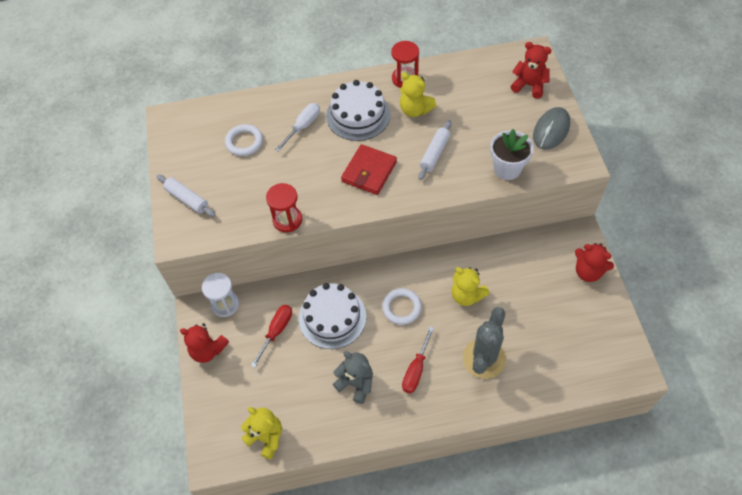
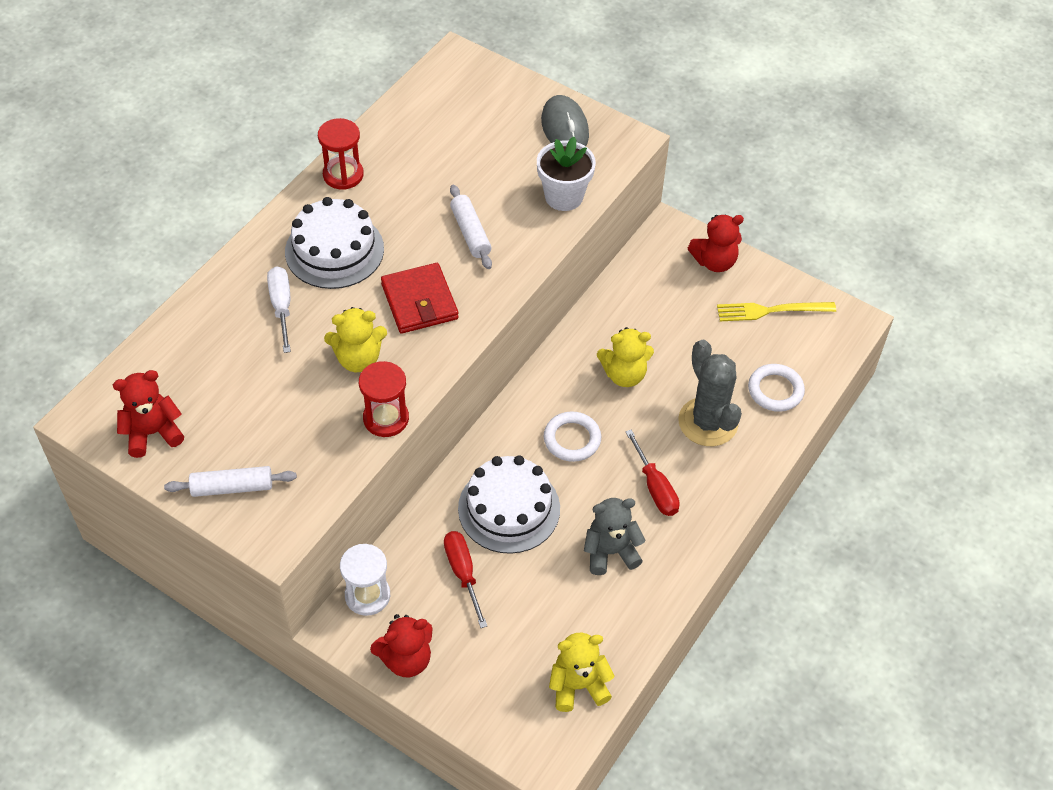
camera: 50 degrees left, 5 degrees down
(244, 142) = (227, 374): white ring -> white ring (775, 390)
(415, 110) = (395, 201): yellow teddy bear -> yellow teddy bear (358, 359)
(529, 85) = (491, 95): red teddy bear -> red teddy bear (153, 433)
(592, 325) = (771, 311): none -> yellow fork

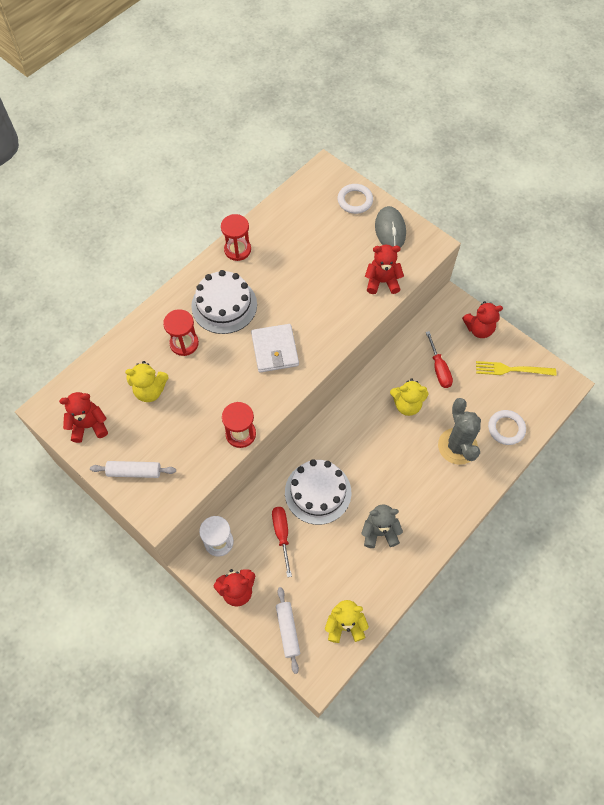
camera: 10 degrees right, 10 degrees up
(281, 307) = (184, 343): white screwdriver -> red hourglass
(358, 359) = (229, 388): yellow teddy bear -> yellow teddy bear (150, 390)
(419, 301) = (275, 350): red wallet -> white wallet
(470, 233) = (315, 302): white rolling pin -> white rolling pin (287, 630)
(564, 196) = (382, 282): white flower pot -> red teddy bear
(572, 439) = (366, 447): white ring -> white ring (355, 200)
(655, 487) = (415, 489): red screwdriver -> red screwdriver (439, 368)

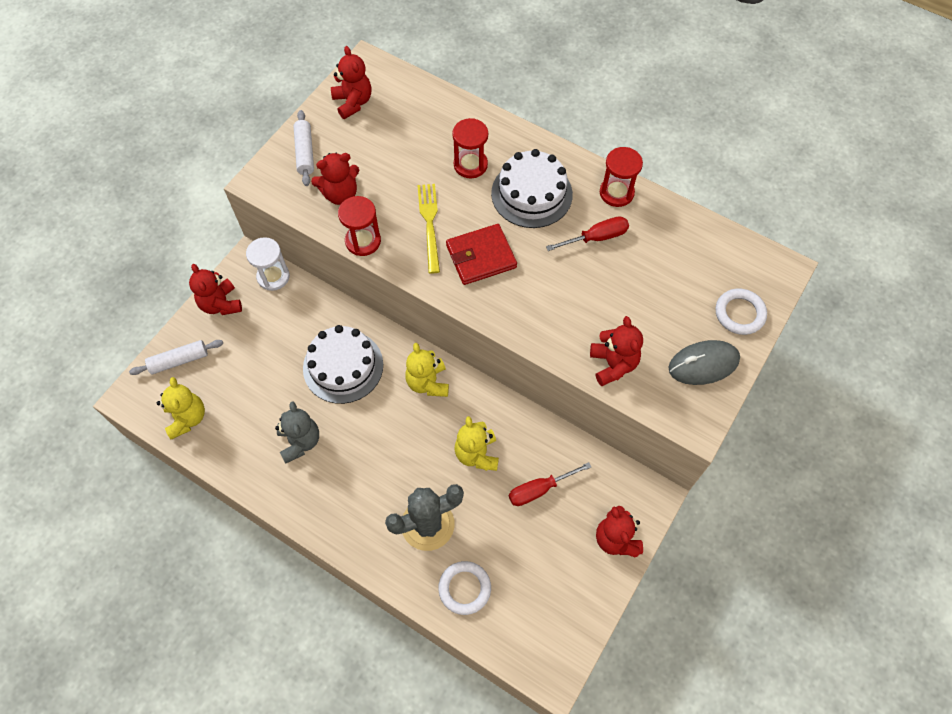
camera: 80 degrees right, 0 degrees up
(150, 390) = (404, 146): yellow teddy bear -> yellow teddy bear (428, 382)
(188, 446) = (340, 194): none -> red teddy bear
(275, 350) = (481, 256): white wallet -> red wallet
(282, 535) = (287, 337): red screwdriver -> red screwdriver (596, 238)
(512, 369) = (560, 591): yellow fork -> yellow fork (430, 224)

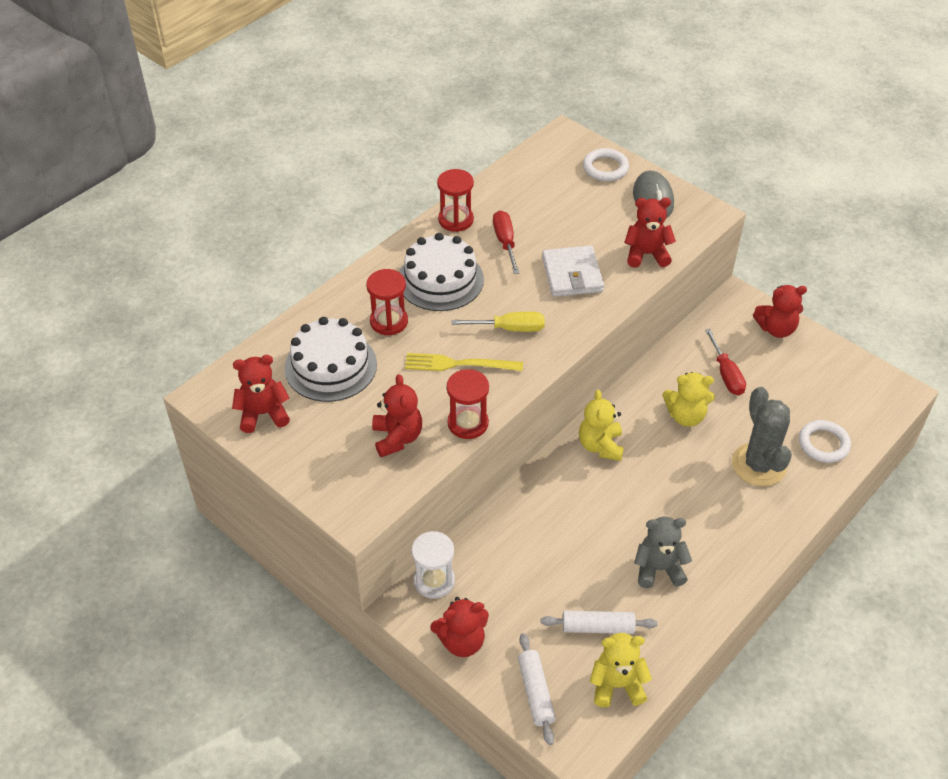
camera: 80 degrees left, 15 degrees down
(305, 152) = (325, 467): white rolling pin -> white rolling pin (598, 627)
(343, 366) = (569, 520): white cake -> white cake (330, 366)
(428, 382) = (600, 446): yellow teddy bear -> yellow teddy bear turned 90 degrees clockwise
(481, 256) = (509, 328): red wallet -> yellow screwdriver
(565, 300) = (572, 274): none -> white wallet

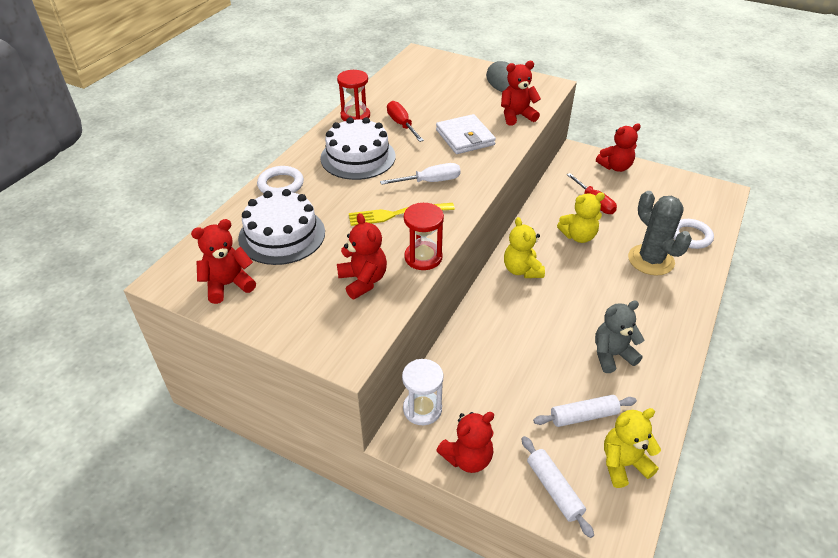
camera: 15 degrees left, 5 degrees down
(389, 321) = (324, 193): red hourglass -> none
(509, 328) = (430, 181): yellow screwdriver -> white screwdriver
(605, 168) = (459, 69): white ring -> white ring (281, 184)

